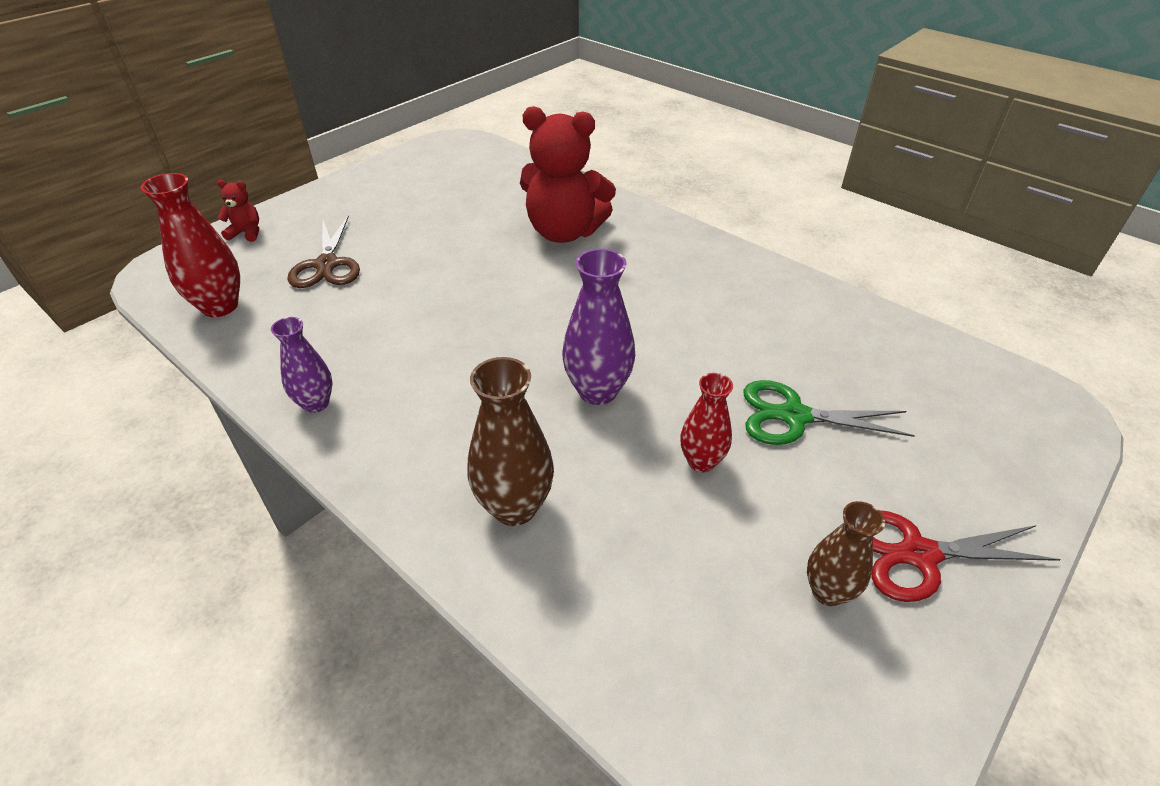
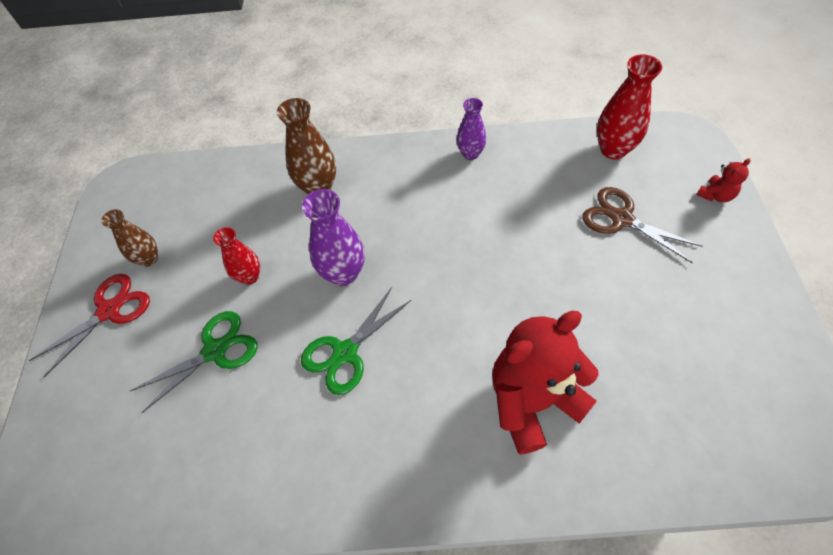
camera: 140 degrees right, 15 degrees up
(665, 334) = (345, 353): none -> green scissors

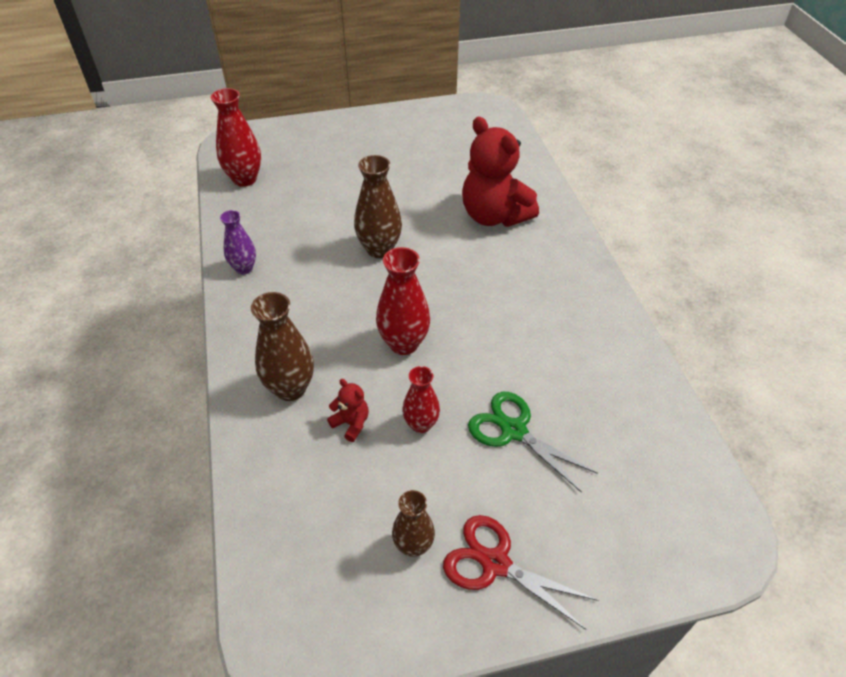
camera: 105 degrees left, 10 degrees down
(344, 273) = (404, 343): purple vase -> red vase
(345, 353) = (487, 327): green scissors -> none
(483, 265) = (379, 249): none -> brown vase
(621, 219) = (323, 175): brown scissors -> none
(715, 195) = (297, 131): red teddy bear -> red teddy bear (351, 423)

